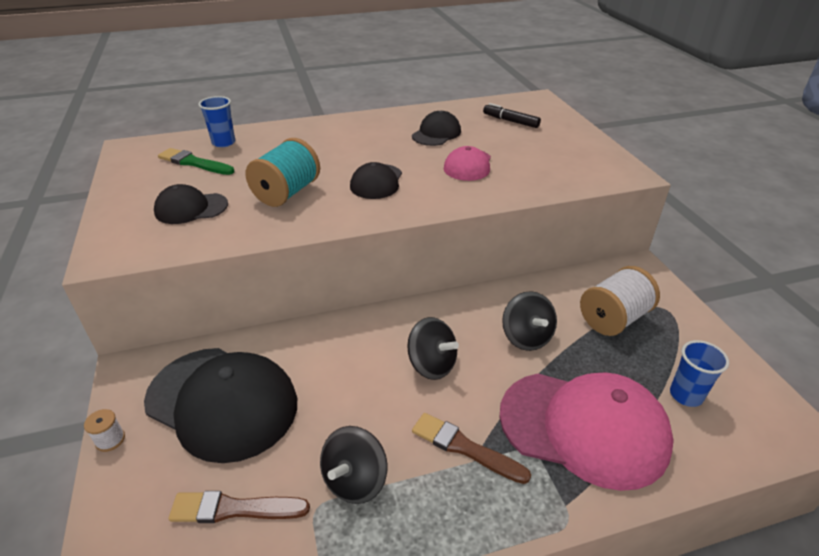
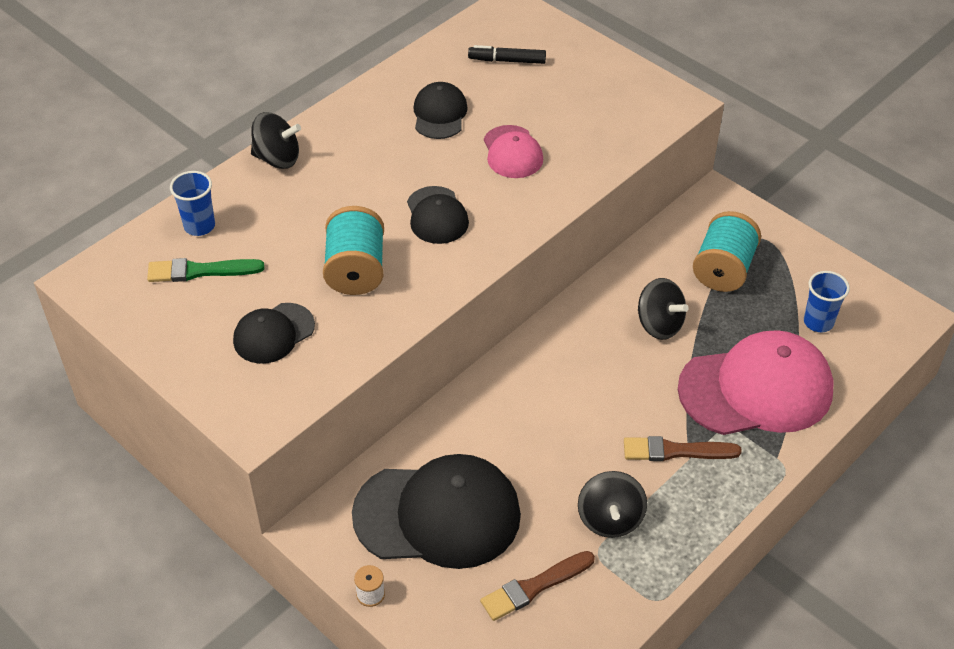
camera: 30 degrees left, 10 degrees up
(432, 364) = (595, 391): black spinning top -> black spinning top (277, 158)
(613, 318) = (723, 269): white spool -> turquoise spool

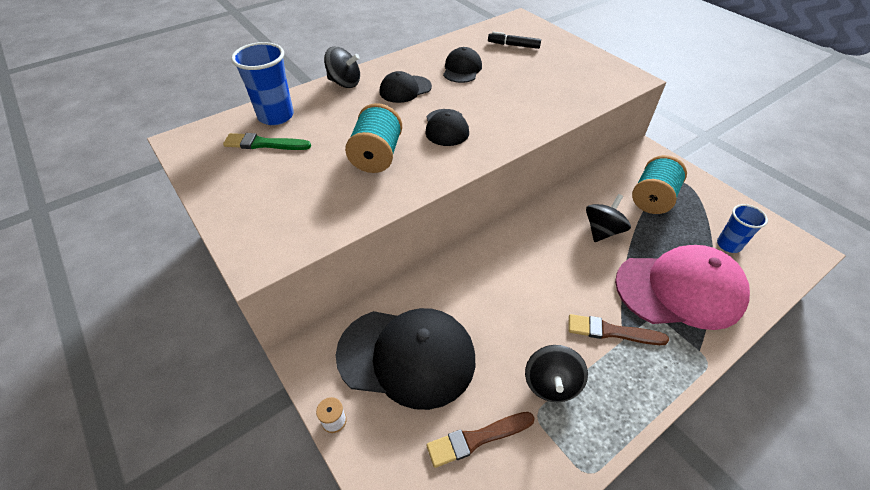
camera: 10 degrees right, 0 degrees up
(199, 226) = (276, 116): blue cup -> blue cup, size x1.58
(273, 333) = (300, 192): black cap -> black cap (405, 89)
(512, 152) = (509, 95): pink cap -> none
(659, 324) = (602, 231): black spinning top -> black spinning top turned 105 degrees counterclockwise

